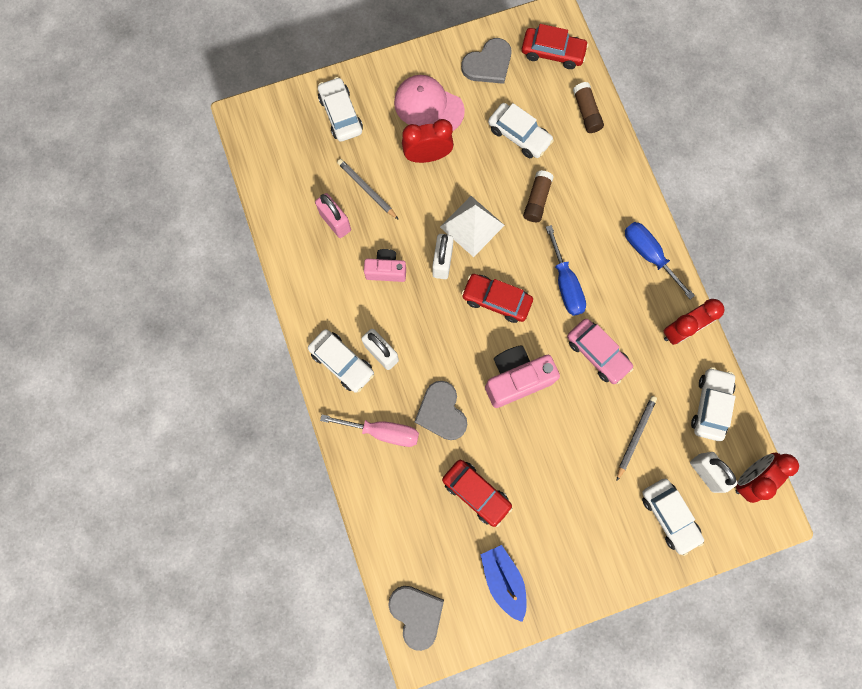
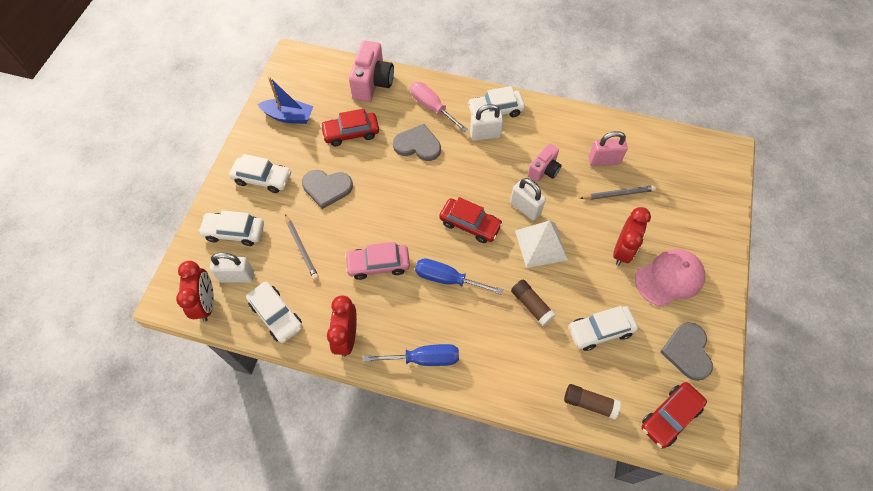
camera: 125 degrees right, 15 degrees down
(341, 114) = (697, 212): white car -> white car (262, 179)
(383, 432) = (432, 107): pink screwdriver -> pink screwdriver turned 90 degrees clockwise
(416, 614) = (312, 65): grey heart -> grey heart (327, 188)
(496, 300) = (470, 224): red car -> red car turned 60 degrees clockwise
(516, 379) = (403, 201): pink camera -> pink camera (372, 83)

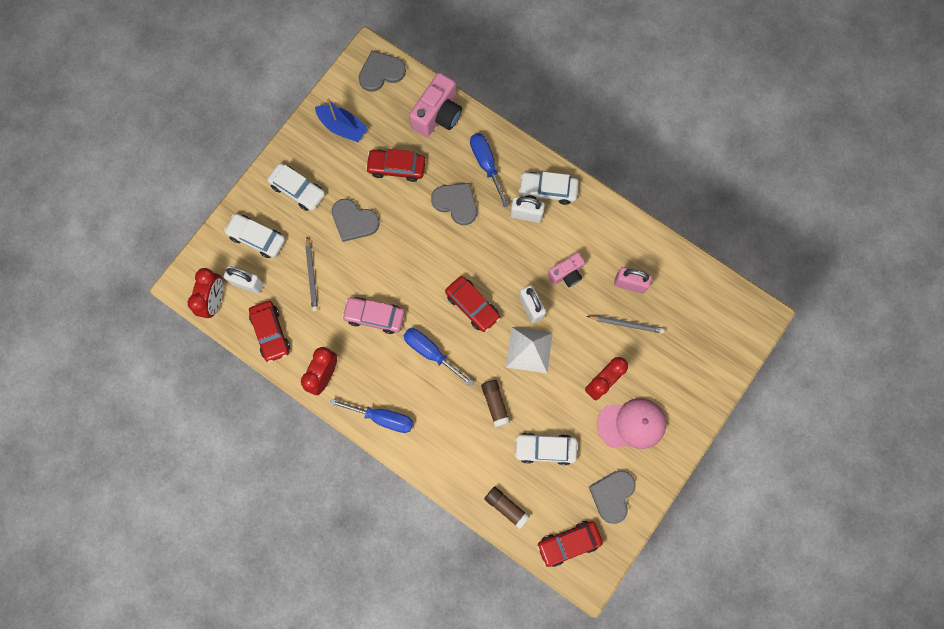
camera: 20 degrees right, 15 degrees up
(276, 315) = (271, 333): white car -> red car
(309, 66) = (381, 72): none -> grey heart
(432, 107) = (486, 164): pink screwdriver -> blue screwdriver

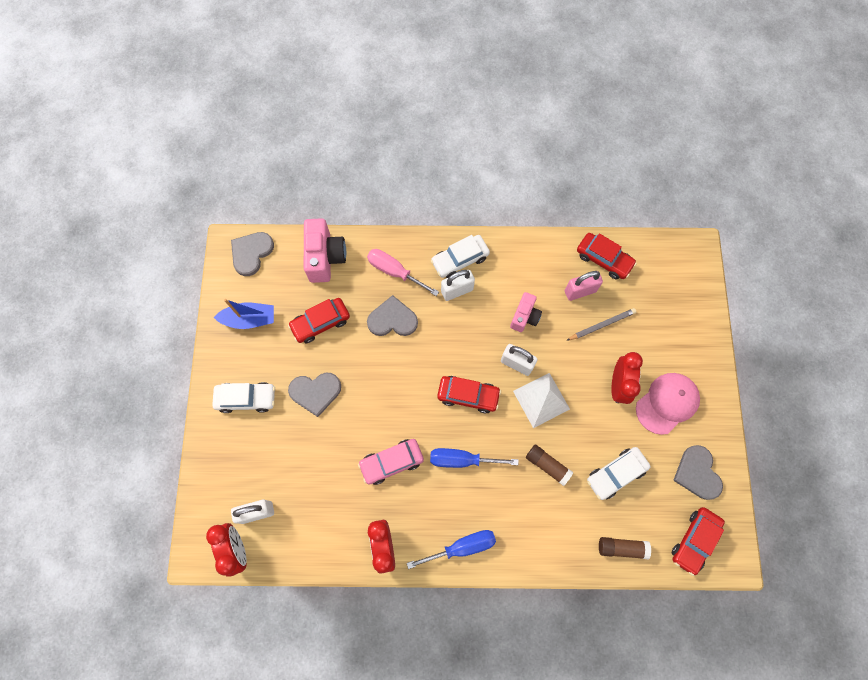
camera: 35 degrees left, 5 degrees down
(257, 238) = (238, 465): white car -> none
(271, 333) = (309, 542): red car -> red car (604, 259)
(311, 276) = (311, 465): grey pencil -> none
(486, 164) = (394, 271): blue screwdriver -> pink screwdriver

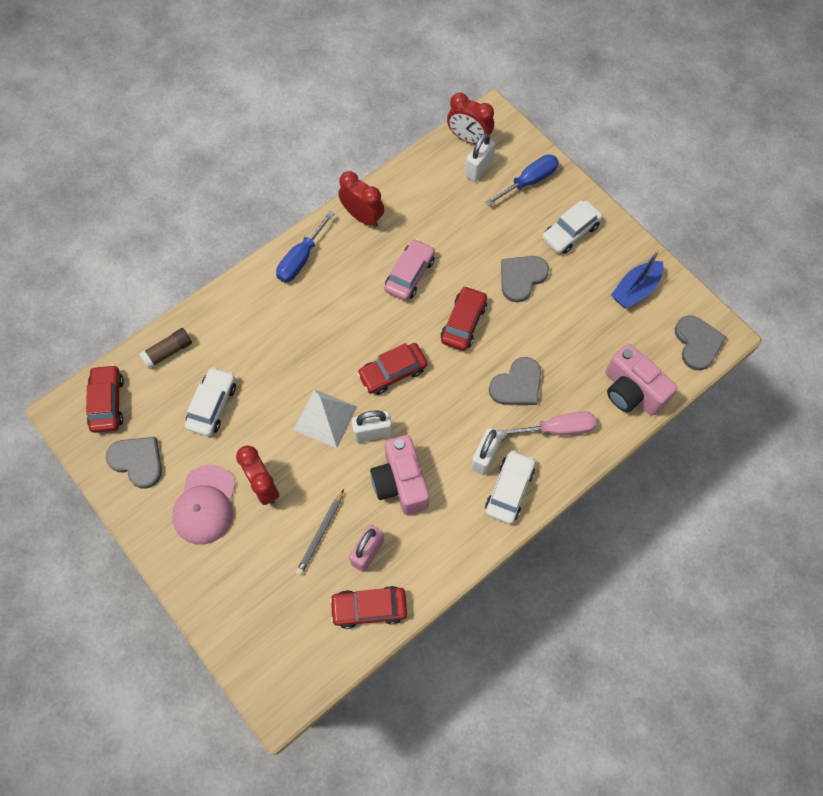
camera: 140 degrees right, 5 degrees down
(320, 323) = (575, 333): red car -> red car (463, 323)
(462, 460) = (354, 319): blue screwdriver -> blue screwdriver (529, 181)
(524, 317) = (400, 483): pink camera -> pink camera, size x1.62
(547, 465) = (278, 368): brown glue stick -> none

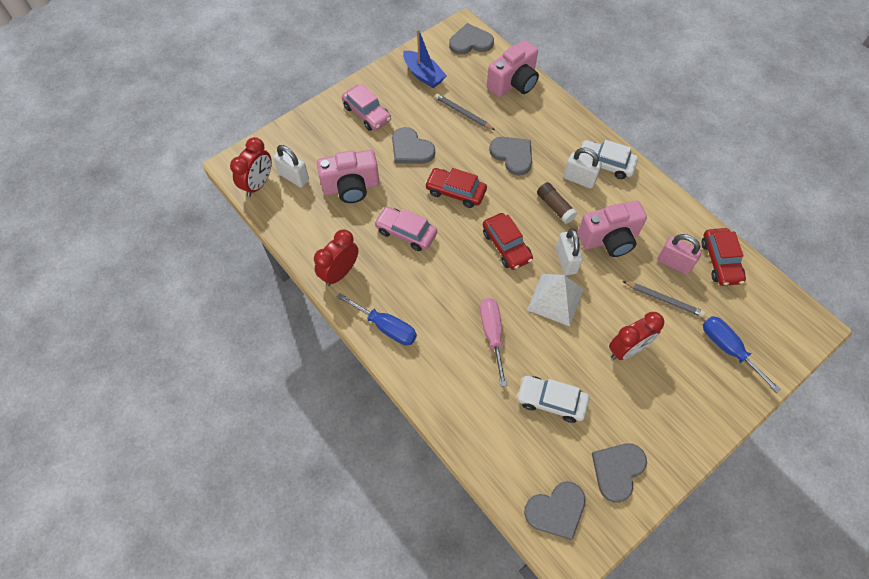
camera: 90 degrees left, 5 degrees down
(107, 402) = (556, 510): red car -> grey heart
(168, 352) = (494, 451): brown glue stick -> brown glue stick (555, 207)
(205, 505) = (653, 400): pink cap -> none
(467, 221) = (351, 187): none -> pink camera
(529, 181) = (312, 140): blue screwdriver -> blue screwdriver (728, 349)
(557, 429) = (549, 130): pink screwdriver -> pink screwdriver (492, 334)
(570, 232) = (367, 113): white car -> pink car
(578, 332) = (463, 113): none -> grey pencil

